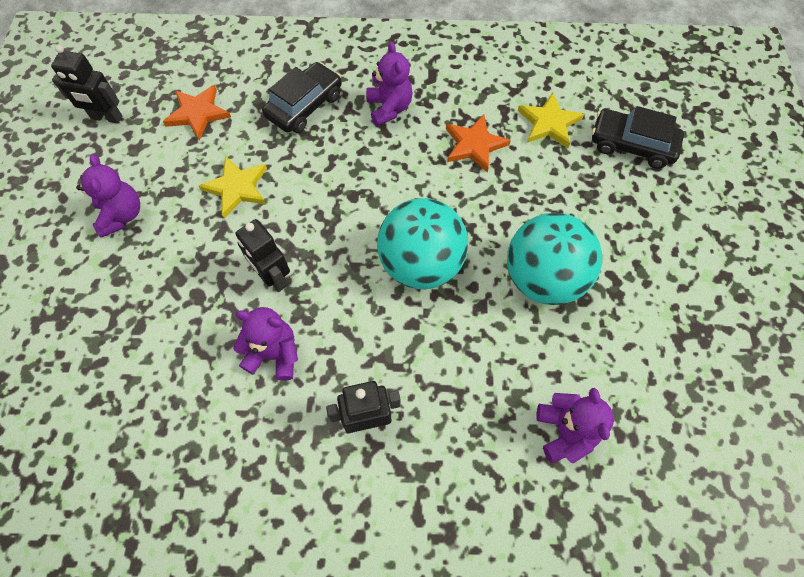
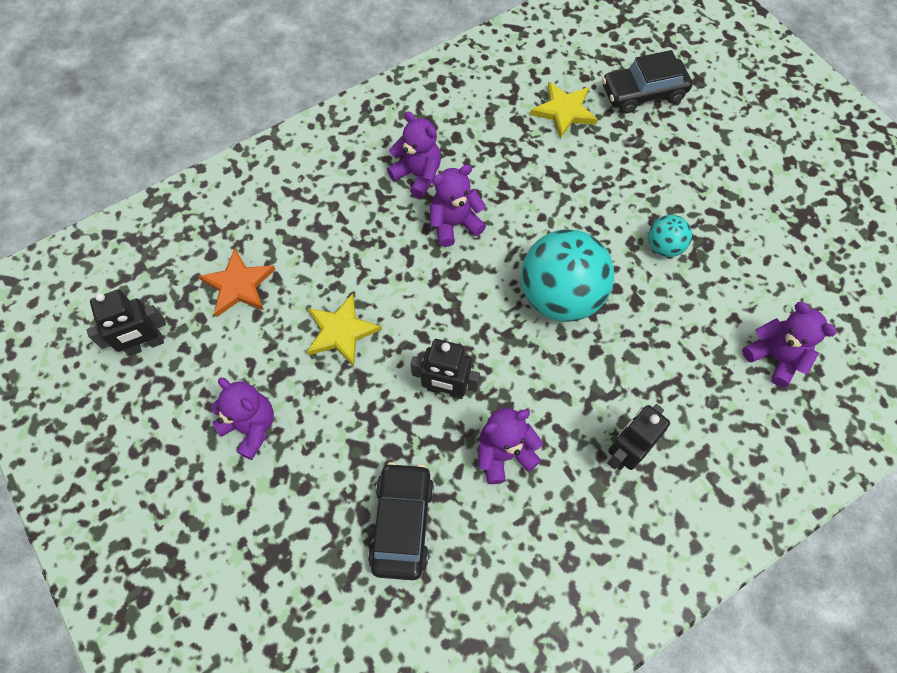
camera: 35 degrees left, 0 degrees up
(304, 106) = (338, 218): black car -> black car (402, 523)
(386, 159) = (454, 224): none -> purple teddy bear
(474, 145) = (519, 166): orange star -> none
(543, 278) = (664, 246): turquoise ball -> turquoise ball, size x0.48

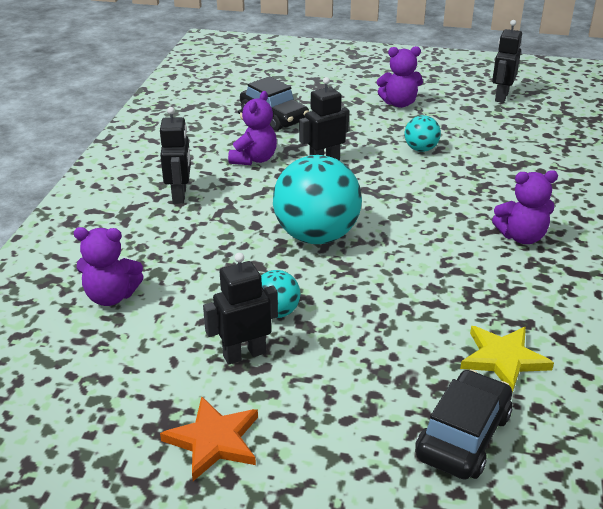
camera: 135 degrees right, 30 degrees down
(238, 285) = (508, 134): orange star -> orange star (214, 440)
(341, 331) = (421, 149): yellow star -> turquoise ball
(454, 224) = (448, 228): purple teddy bear -> none
(716, 230) = (244, 354): none -> black robot

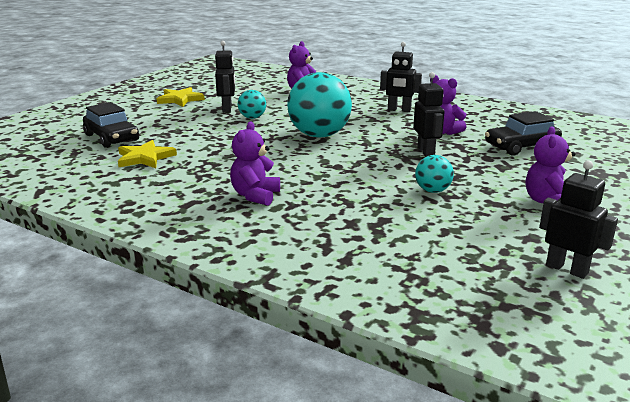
camera: 110 degrees right, 10 degrees down
(214, 440) = (180, 99): orange star -> yellow star

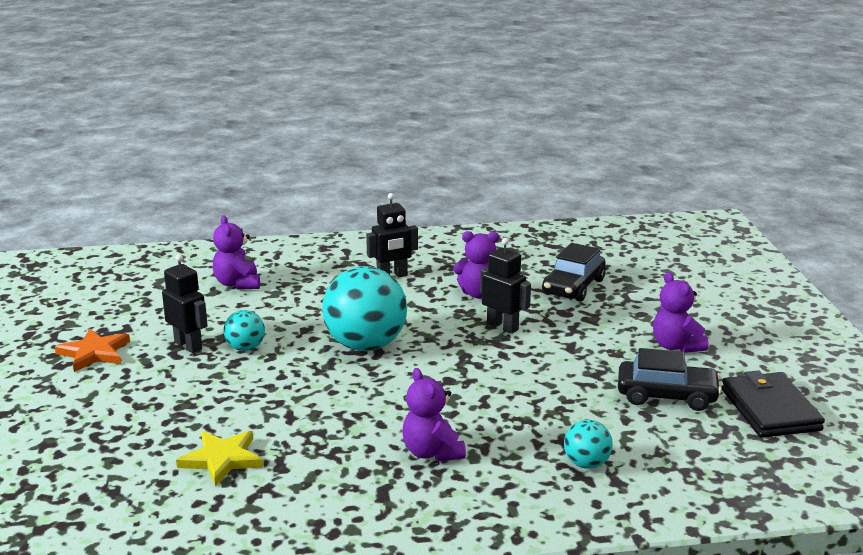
camera: 40 degrees left, 0 degrees up
(112, 138) = (119, 449): black car -> black car (666, 395)
(180, 99) = (94, 353): yellow star -> orange star
(432, 191) = (575, 373): turquoise ball -> turquoise ball (586, 464)
(567, 269) = (770, 409): black robot -> black wallet

